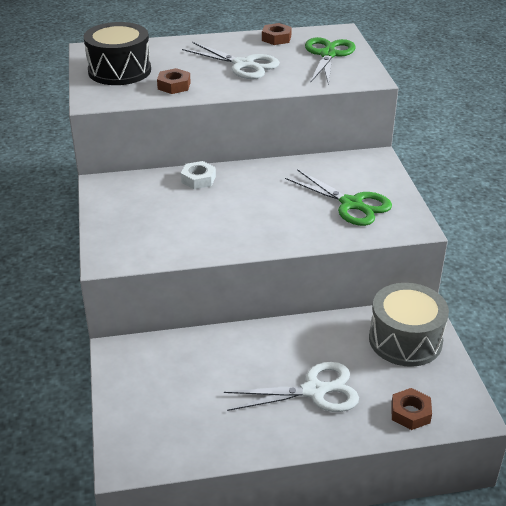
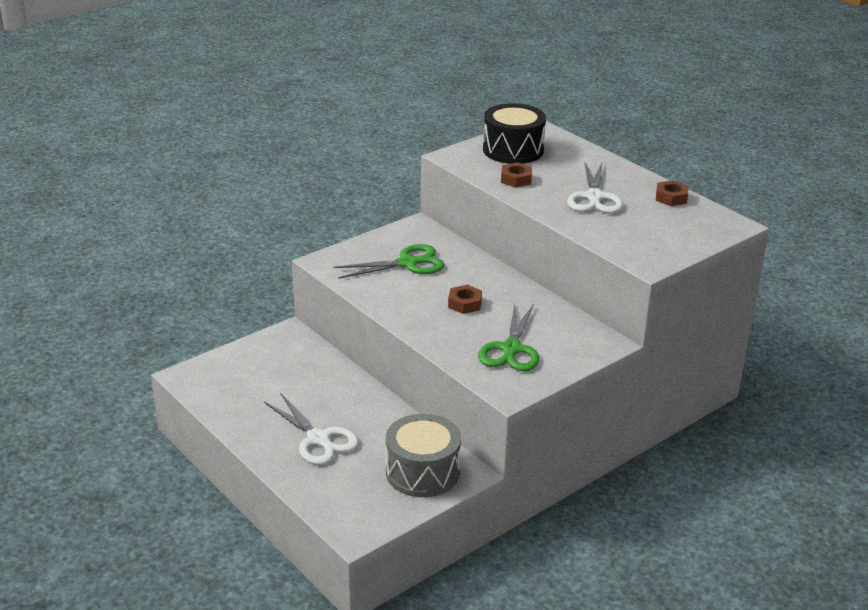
camera: 60 degrees right, 5 degrees down
(198, 179) = (469, 264): white nut -> none
(328, 54) = (672, 231): green scissors -> green scissors (408, 263)
(410, 413) = (331, 497): brown nut -> brown nut (465, 303)

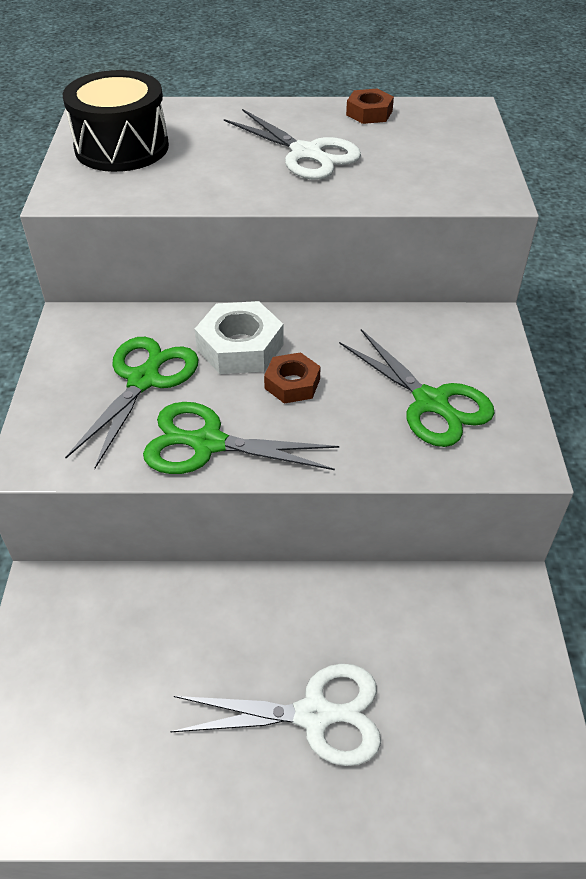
camera: 50 degrees left, 15 degrees up
(392, 299) = (207, 443): none -> green scissors
(422, 472) = (478, 637): grey drum -> none
(469, 277) = (240, 347): none -> white nut
(516, 179) = (191, 180): brown nut -> none

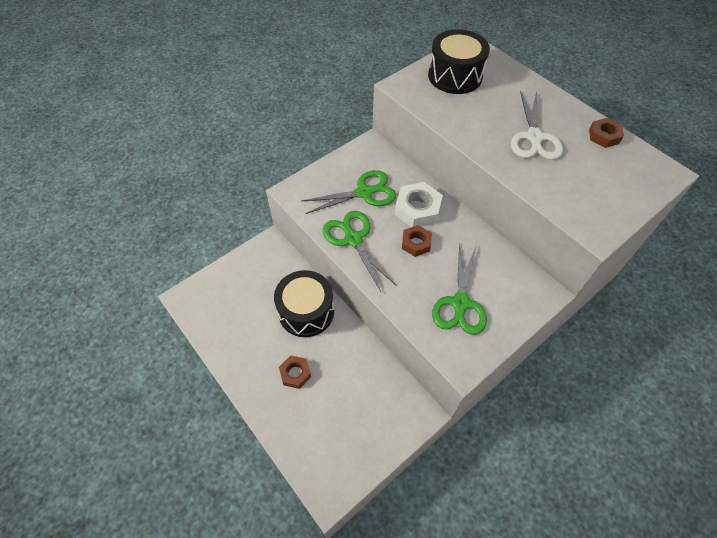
camera: 50 degrees right, 10 degrees up
(221, 623) = (306, 311): none -> black drum
(315, 715) = (295, 373): white scissors -> brown nut

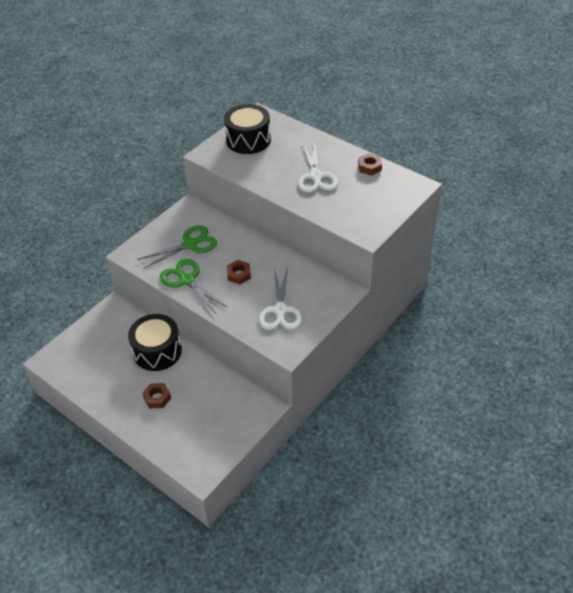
camera: 10 degrees left, 10 degrees down
(417, 209) = (236, 249): white nut -> none
(460, 304) = (280, 311): green scissors -> white scissors

